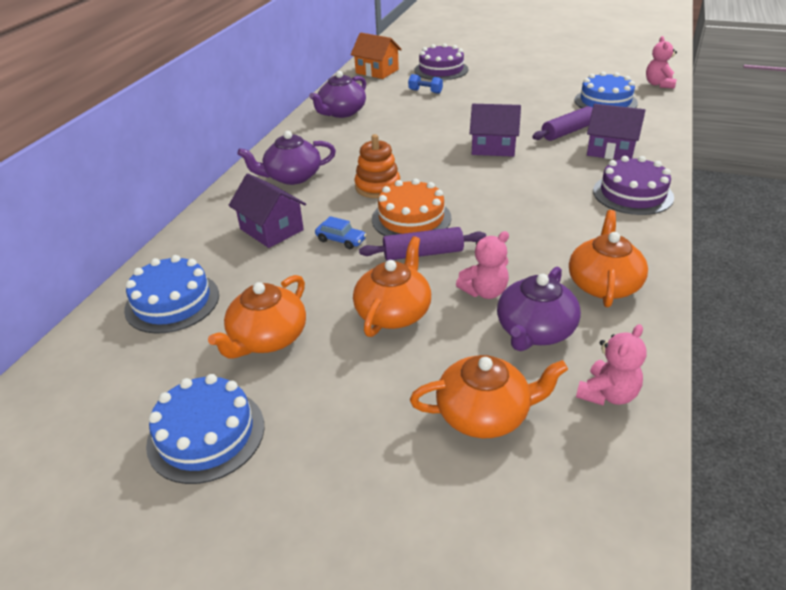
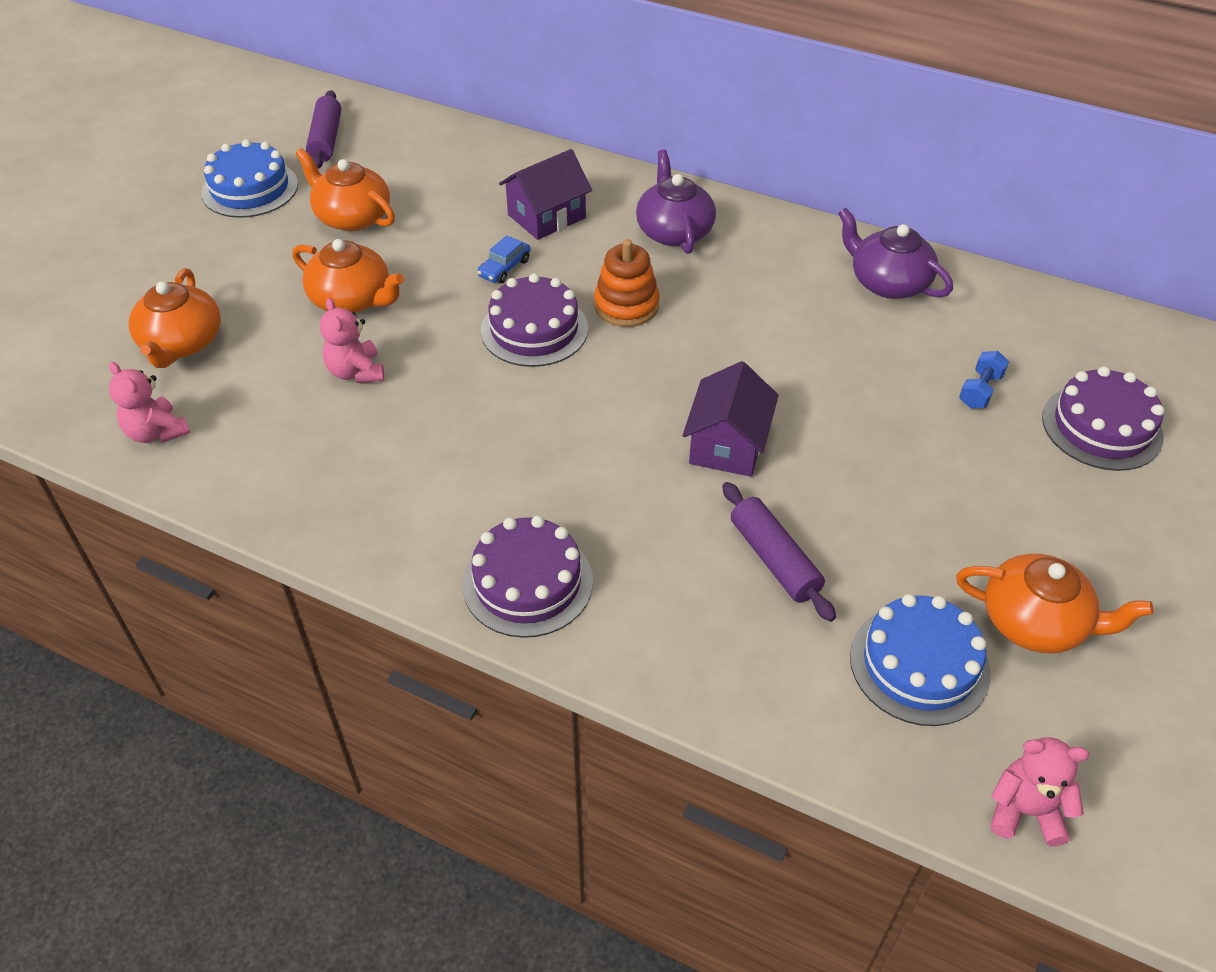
camera: 95 degrees right, 10 degrees up
(172, 302) = (435, 159): blue cake -> none
(377, 71) = (1086, 335): orange house -> none
(411, 218) = (534, 329): orange cake -> purple cake
(423, 253) = (451, 332): purple rolling pin -> purple rolling pin (326, 139)
(534, 331) = (272, 399): purple teapot -> none
(603, 284) = (323, 480): orange teapot -> orange teapot (1035, 622)
(611, 150) = (687, 602): purple house -> none

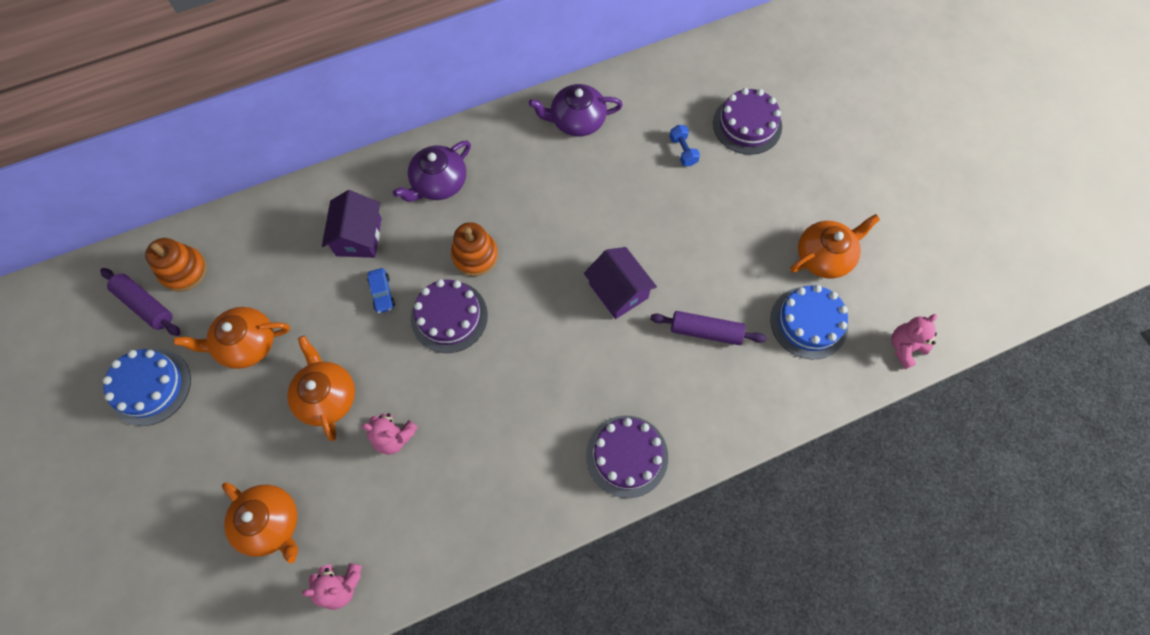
camera: 50 degrees left, 20 degrees up
(352, 299) = (327, 396): orange teapot -> orange teapot turned 90 degrees counterclockwise
(384, 139) = (184, 270): none -> orange stacking toy
(674, 231) = (438, 183): purple teapot -> purple teapot turned 75 degrees counterclockwise

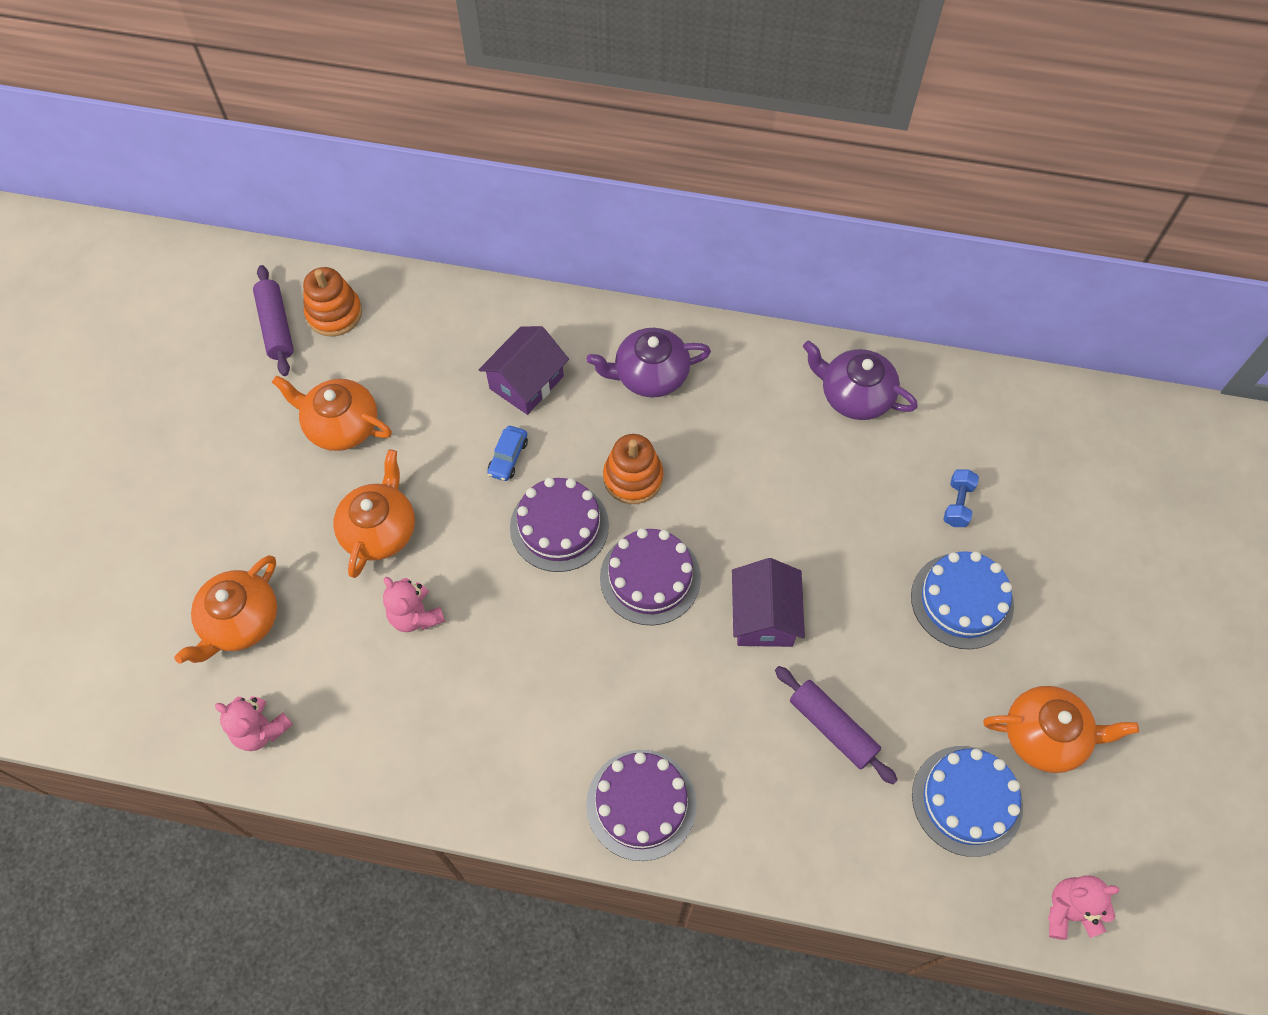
camera: 35 degrees right, 5 degrees down
(150, 386) = (226, 410): blue cake -> blue cake (962, 600)
(271, 523) = (240, 621): orange teapot -> orange teapot turned 45 degrees clockwise
(747, 125) = (1062, 520): purple cake -> purple cake (650, 577)

